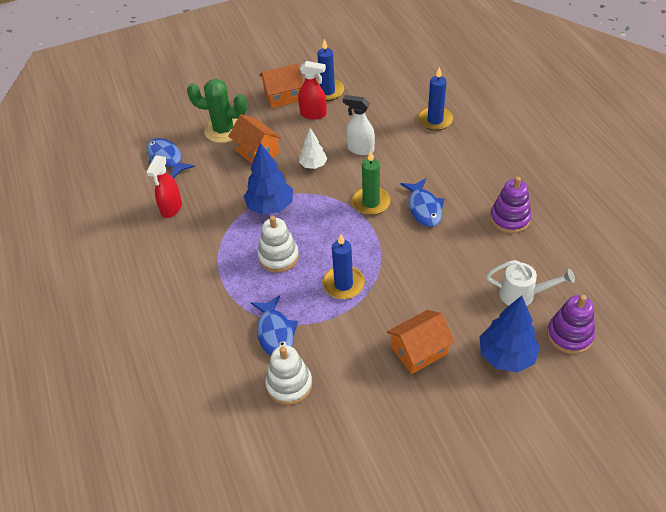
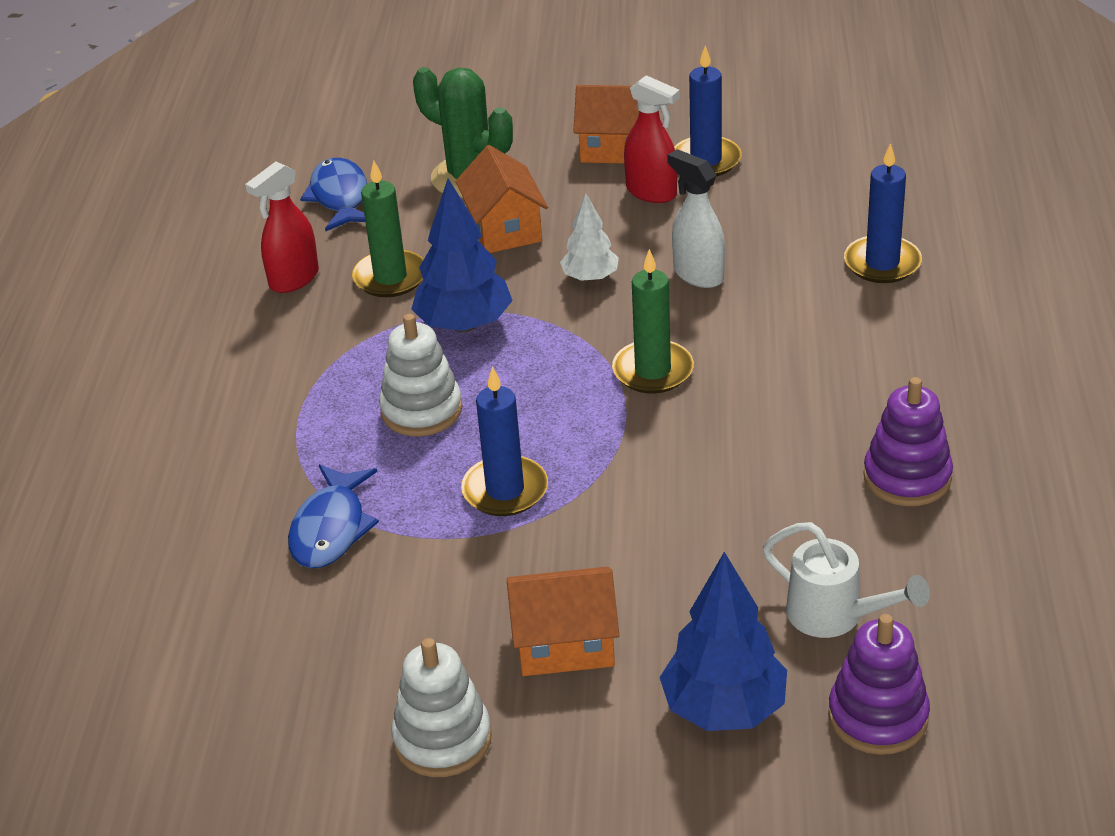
camera: 25 degrees right, 10 degrees down
(219, 193) = (390, 277): none -> green candle
(289, 384) = (297, 618): white stacking toy -> white stacking toy (442, 739)
(424, 208) = (748, 409): blue fish -> none

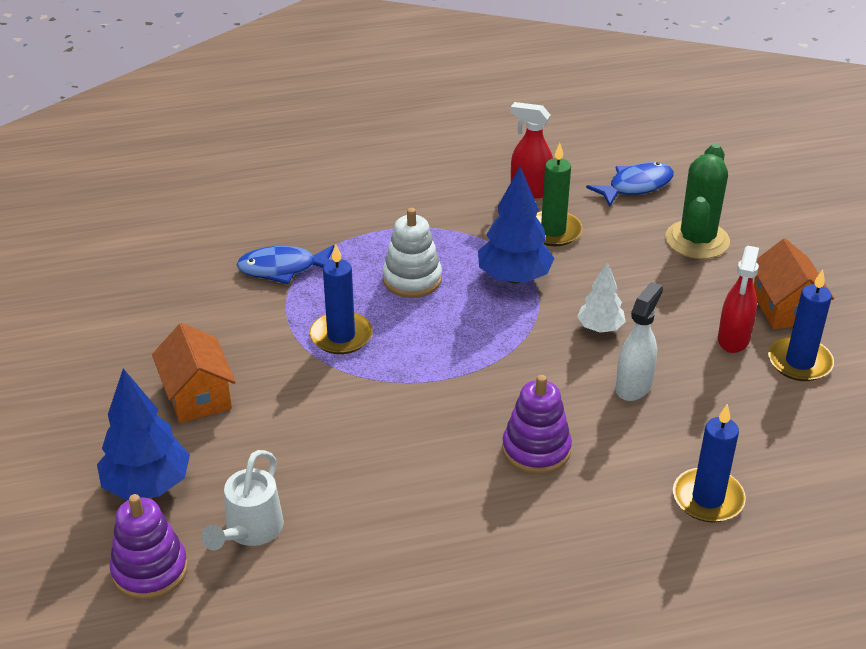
camera: 70 degrees right, 0 degrees up
(442, 739) = (106, 359): white stacking toy -> none
(504, 228) = (640, 271): orange house -> none
(653, 371) = (499, 383): green candle -> none
(907, 477) = (420, 553): purple stacking toy -> purple stacking toy (536, 450)

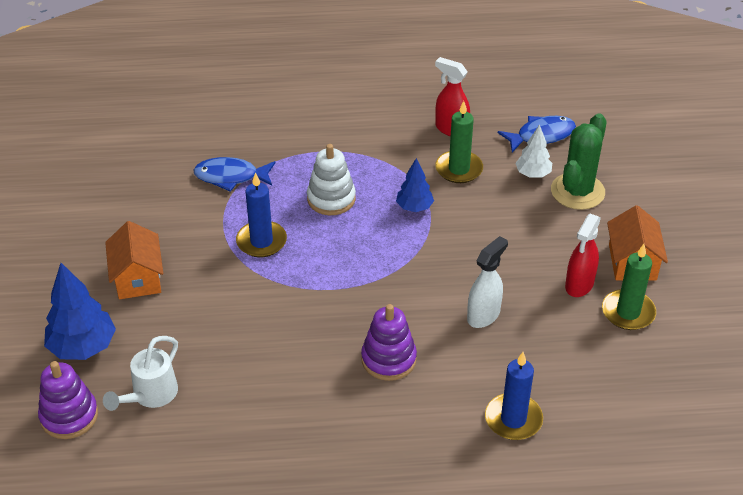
camera: 10 degrees right, 5 degrees up
(514, 278) = (414, 207): blue tree -> blue tree, size x0.60
(600, 328) = (471, 261): white tree -> white tree (533, 174)
(799, 362) = (628, 312): blue candle -> green candle

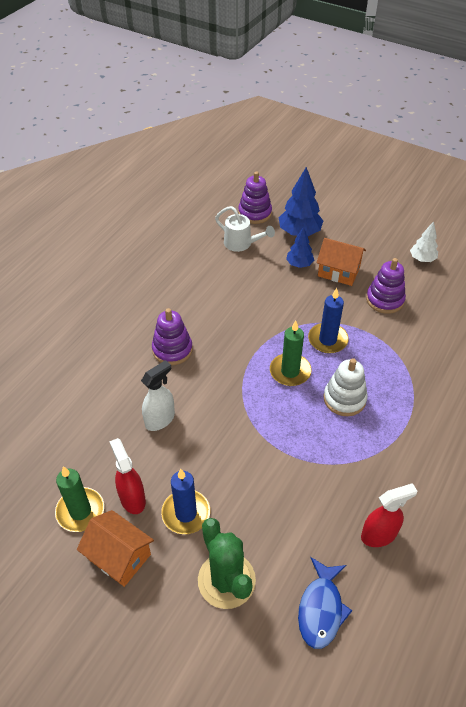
camera: 125 degrees right, 5 degrees up
(150, 395) = (241, 244): white watering can -> white watering can turned 150 degrees clockwise
(160, 222) = (385, 300): none -> purple stacking toy
(231, 177) = (410, 354): blue fish -> none
(414, 207) = (297, 445): blue tree -> blue tree (299, 264)
(459, 169) = (320, 505): green candle -> green candle (290, 371)
(483, 315) = (160, 419): white spray bottle -> white spray bottle turned 120 degrees counterclockwise
(513, 419) = (72, 382): blue candle -> blue candle (186, 513)
(533, 174) = (274, 560): white tree -> white tree (422, 259)

